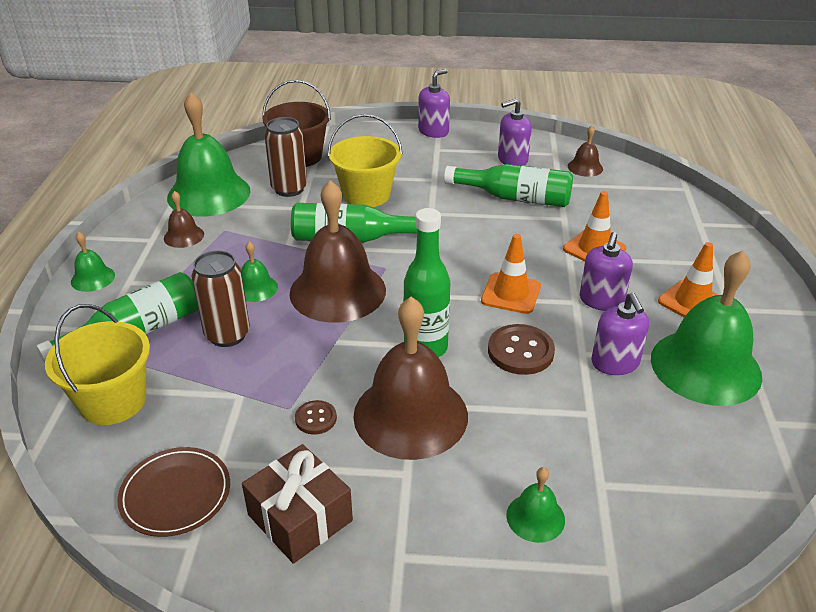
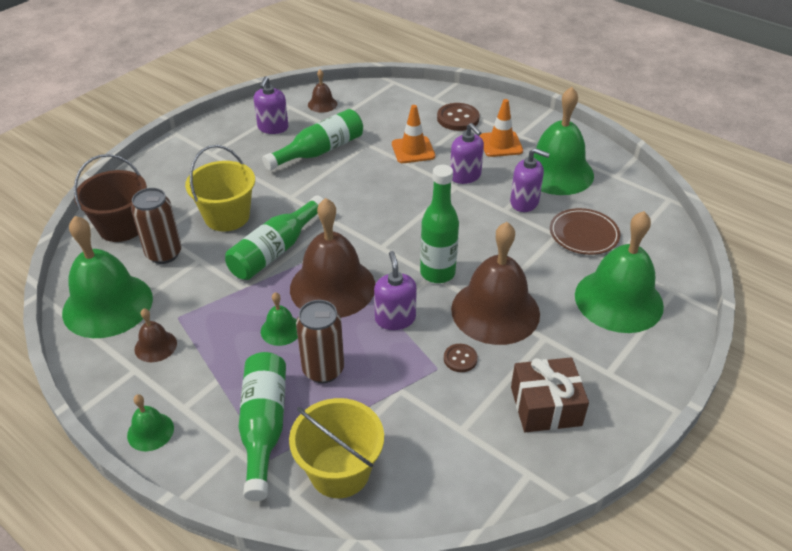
camera: 55 degrees left, 5 degrees up
(175, 494) = (475, 466): brown plate -> brown plate (584, 234)
(433, 131) = (184, 142): purple soap dispenser -> purple soap dispenser (395, 318)
(511, 293) = (421, 208): orange traffic cone -> none
(520, 351) = (480, 233): brown button -> brown button (458, 118)
(535, 517) = (618, 300): green bell -> green bell, size x2.22

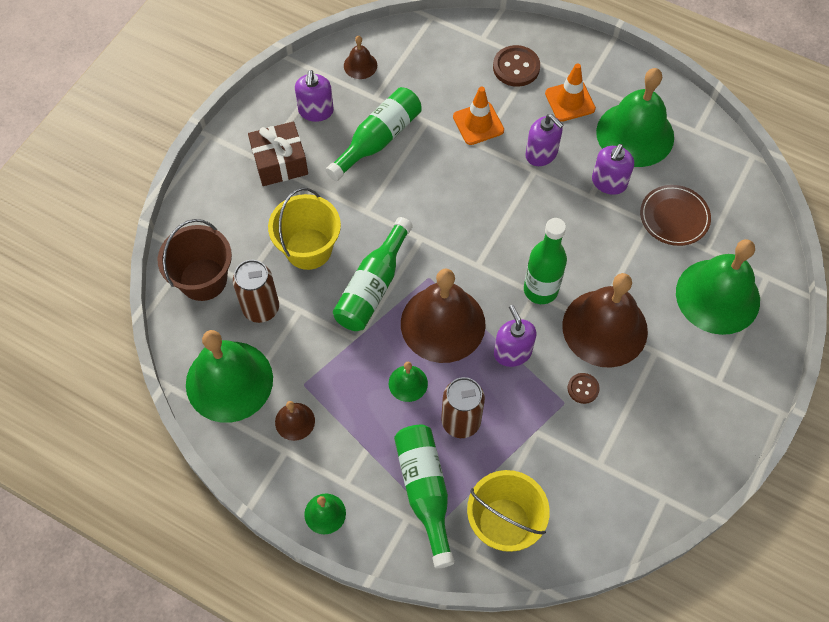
camera: 10 degrees left, 20 degrees up
(524, 202) = (609, 182): purple soap dispenser -> purple soap dispenser turned 105 degrees clockwise
(545, 406) = (668, 427): brown gift -> brown gift (280, 162)

